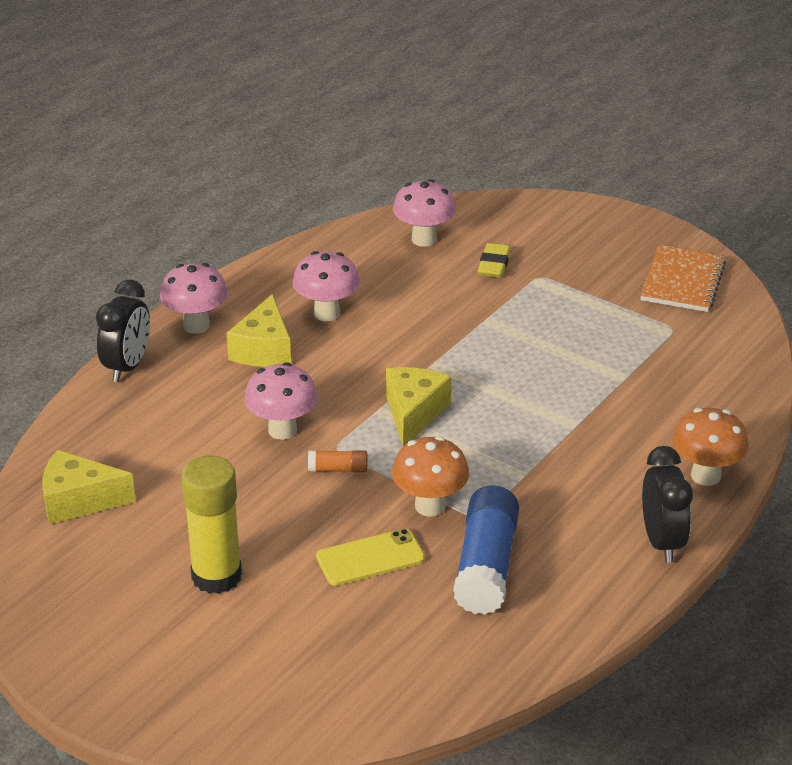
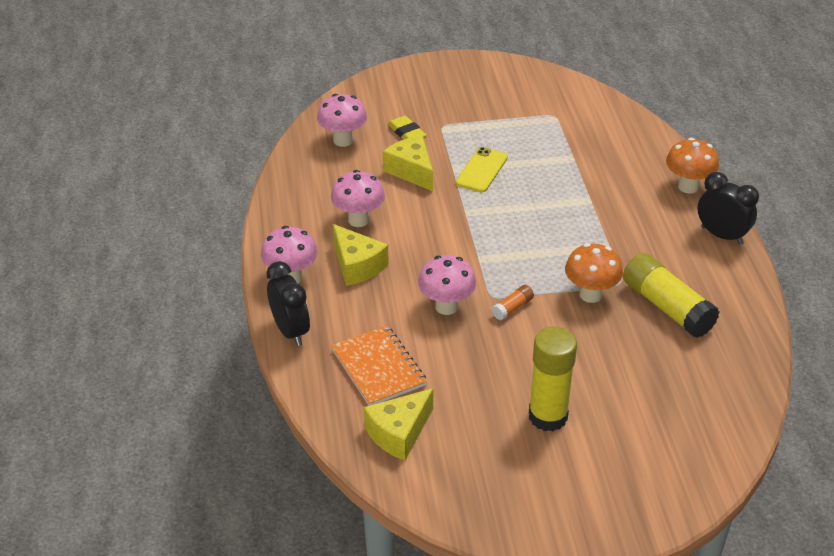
camera: 45 degrees left, 5 degrees up
(370, 558) = (607, 345): yellow phone -> yellow phone (481, 170)
(413, 413) = (500, 248): yellow cheese -> yellow cheese (411, 171)
(486, 566) = (667, 307): blue glue stick -> yellow glue stick
(682, 281) = (519, 85): orange notebook -> orange notebook (378, 368)

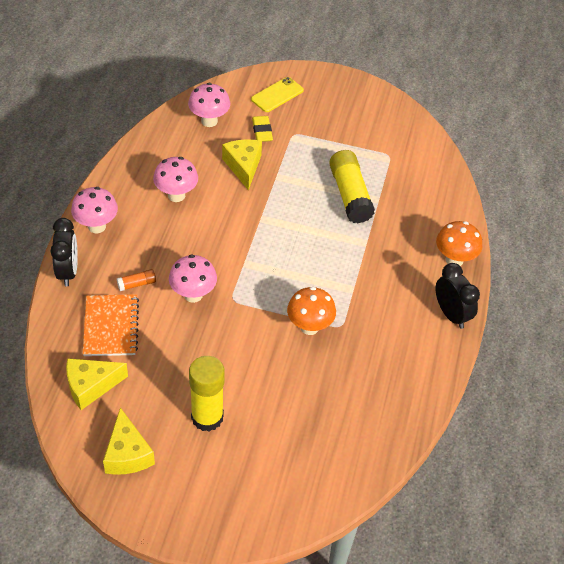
camera: 20 degrees right, 10 degrees up
(357, 265) = (150, 234): yellow cheese -> yellow cheese (127, 454)
(481, 170) = (298, 185): yellow phone -> yellow phone (277, 95)
(512, 308) = (242, 315): orange glue stick -> orange glue stick (137, 284)
(667, 307) = (362, 361): yellow glue stick -> yellow glue stick (350, 195)

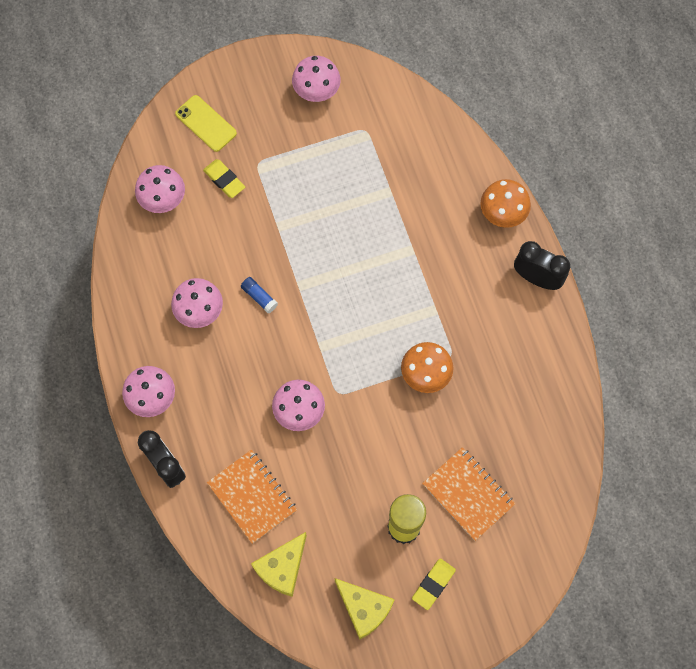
camera: 30 degrees left, 20 degrees up
(137, 284) = (240, 436): orange glue stick -> none
(196, 472) = (433, 584): none -> yellow eraser
(226, 209) = (259, 297): none -> blue glue stick
(243, 167) = (238, 236): yellow cheese -> none
(277, 95) = (206, 123): yellow phone -> yellow phone turned 60 degrees counterclockwise
(277, 426) = (468, 494): none -> orange notebook
(350, 195) = (361, 203): yellow glue stick -> none
(371, 118) = (316, 93): none -> pink mushroom

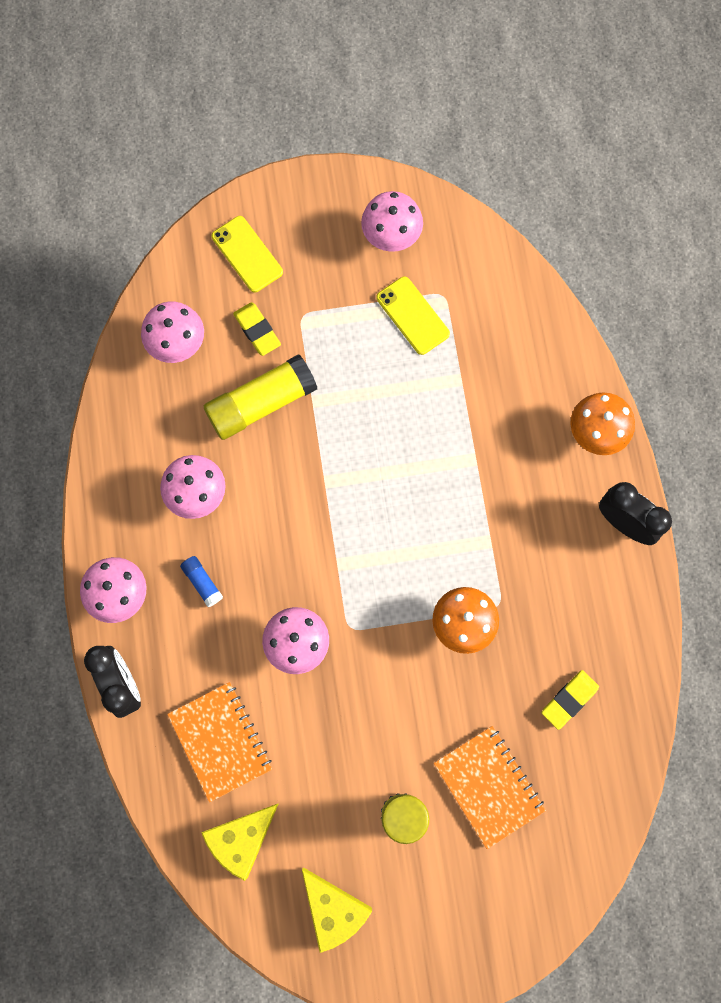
camera: 10 degrees right, 5 degrees up
(237, 234) = (261, 403): none -> yellow glue stick
(259, 297) = (274, 487): blue glue stick -> blue glue stick (202, 582)
(344, 149) = (412, 316): none -> yellow phone
(433, 584) = (425, 894): yellow eraser -> yellow eraser (569, 699)

